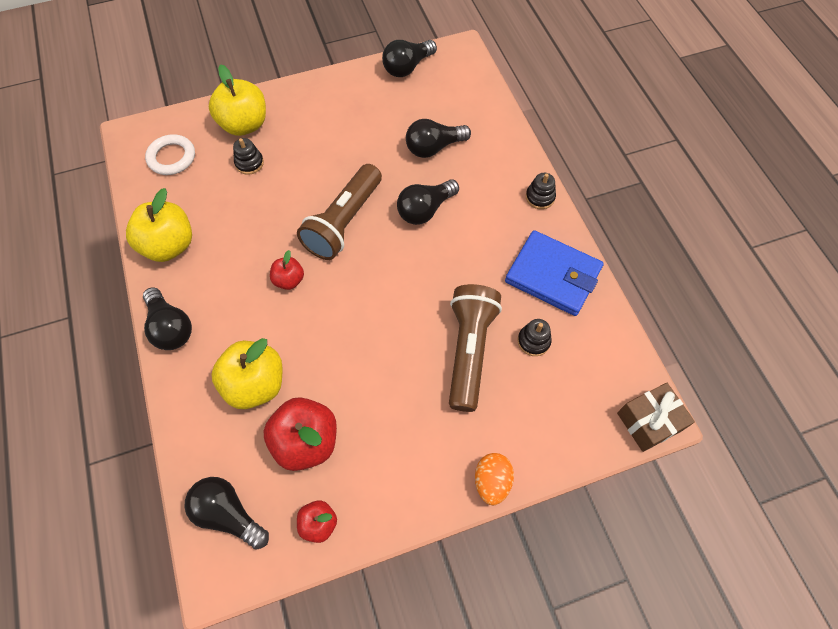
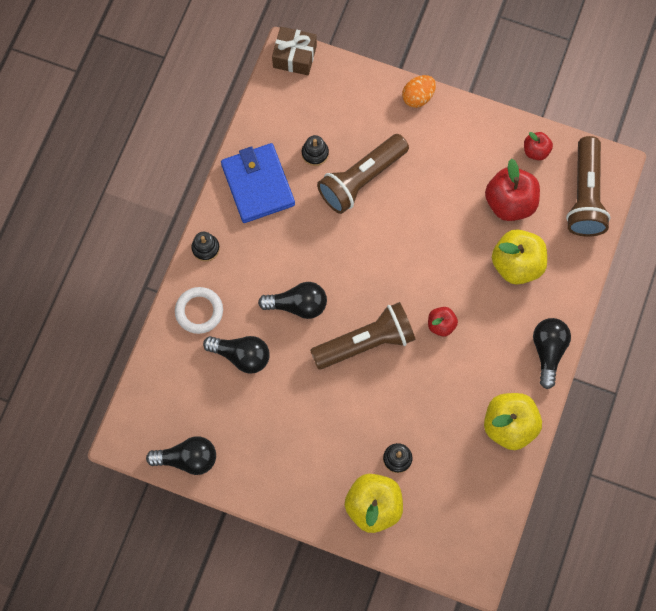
camera: 140 degrees left, 10 degrees up
(172, 157) = (456, 516): white ring -> white ring (199, 311)
(228, 514) = (585, 196): black light bulb -> brown flashlight

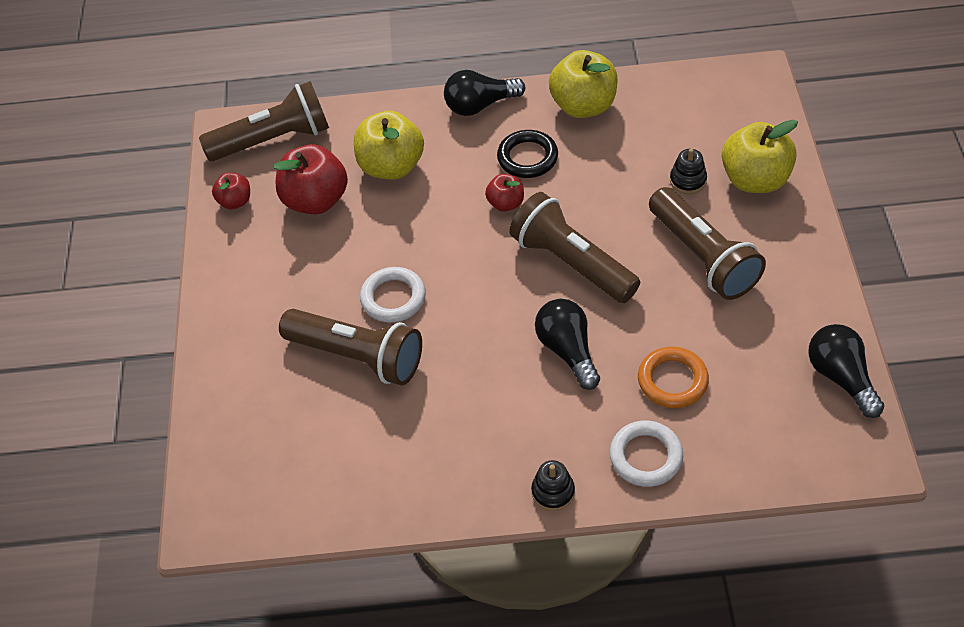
camera: 110 degrees left, 20 degrees down
(241, 355) = (672, 380): black light bulb -> orange ring
(258, 185) = (425, 471): blue wallet -> none
(294, 56) = (201, 517): brown gift -> none
(315, 153) = (344, 424): black stacking toy -> none
(325, 429) = (703, 257): none -> brown flashlight
(396, 218) = (393, 298): none -> white ring
(418, 97) = (208, 344): orange egg -> none
(477, 360) = (527, 157): none -> black ring

